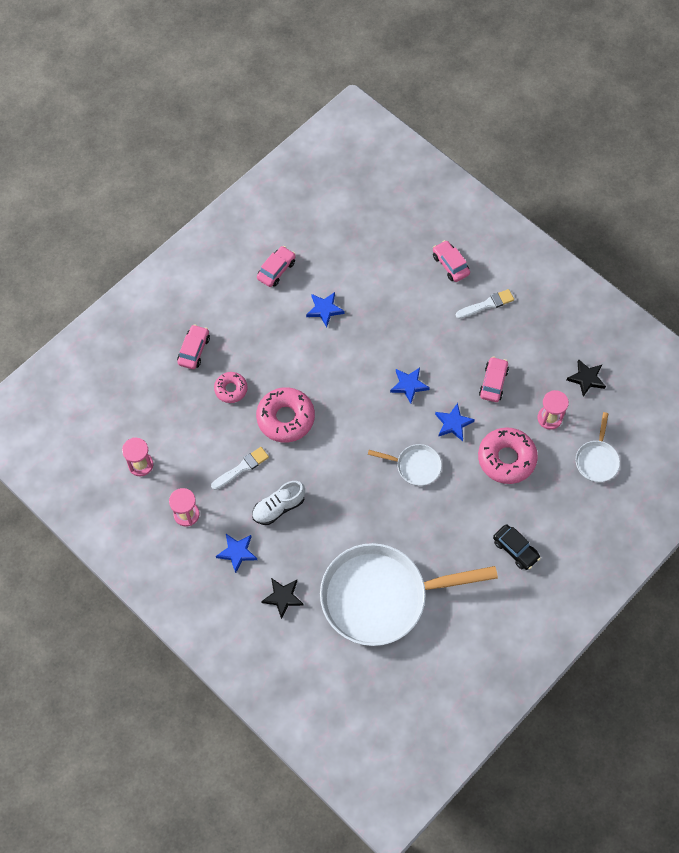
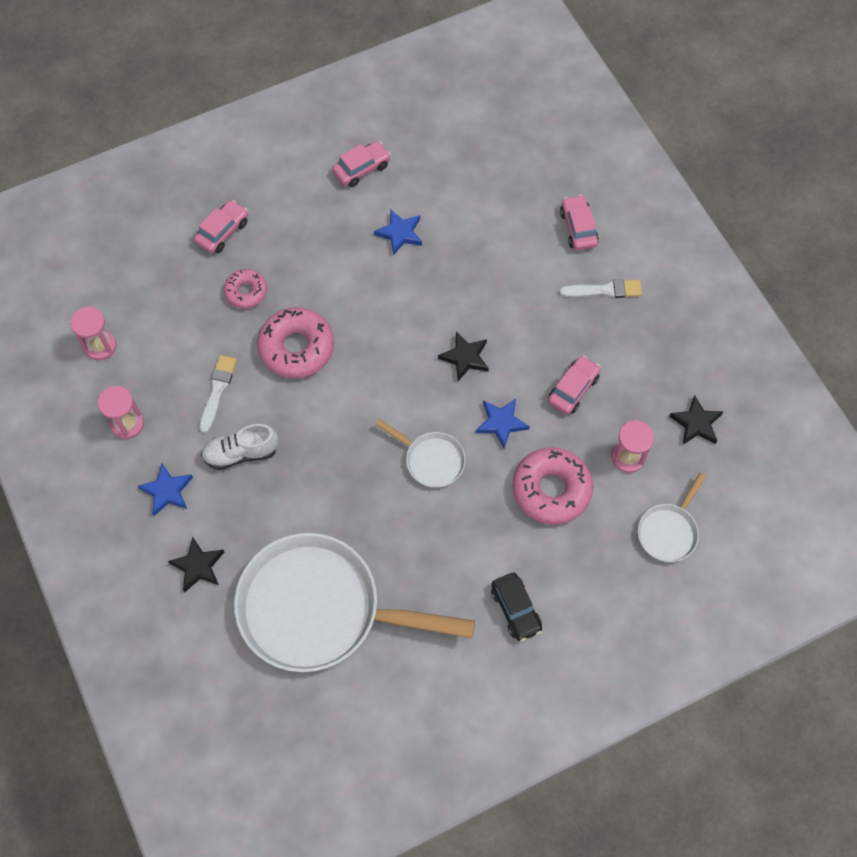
camera: 20 degrees right, 0 degrees up
(241, 468) = (217, 390): white brush -> white brush turned 60 degrees counterclockwise
(409, 385) = (465, 357): blue star -> black star

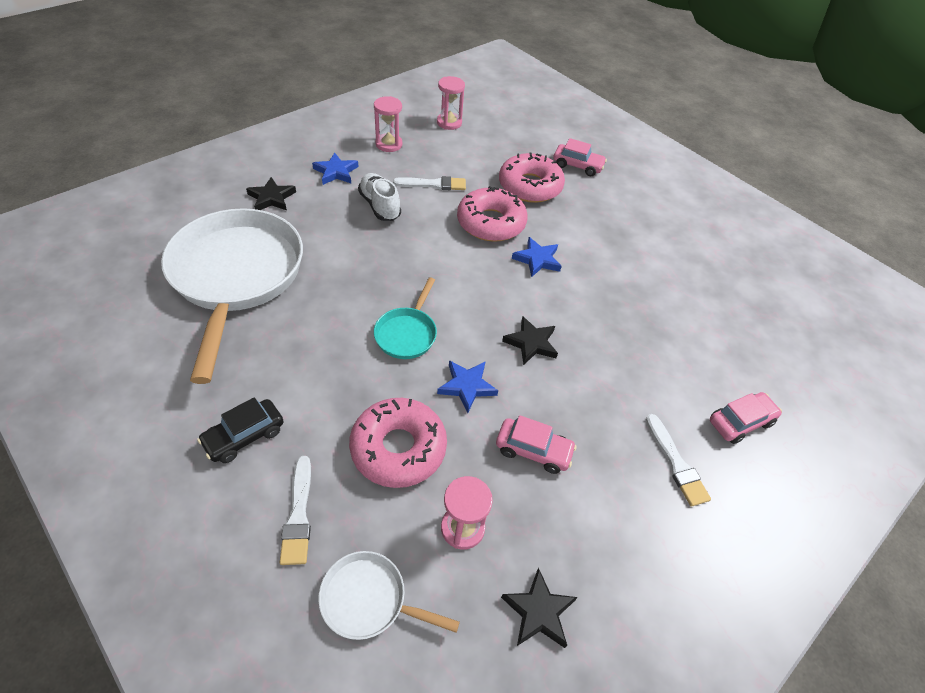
camera: 70 degrees right, 15 degrees down
(246, 292) = (530, 186): pink donut -> pink donut, size x1.73
(361, 168) = (690, 236): pink car -> none
(400, 233) = (641, 272): blue star -> blue star (537, 259)
(431, 460) = (407, 333): white pan -> turquoise pan
(595, 572) = (298, 514): none -> white brush

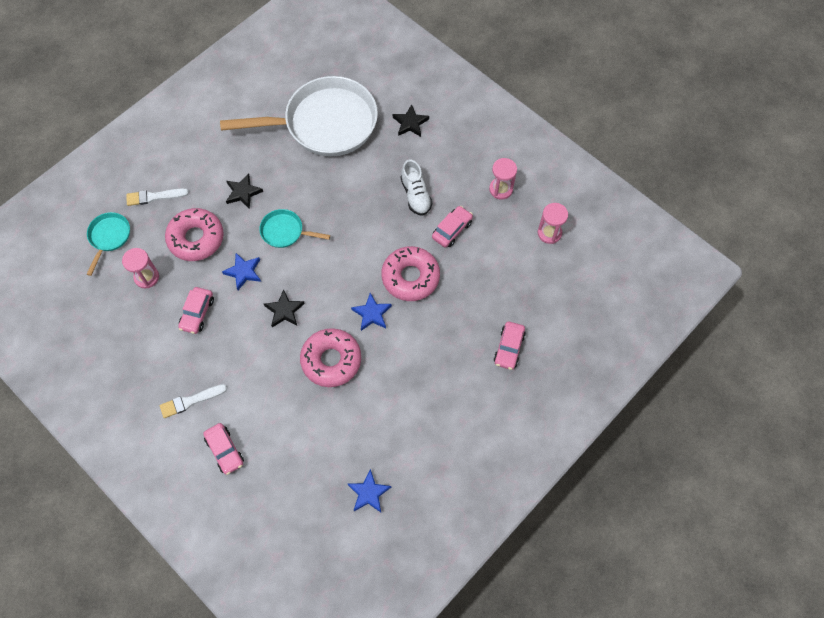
camera: 90 degrees right, 15 degrees up
(244, 436) = (201, 160): black car -> none
(336, 172) = (452, 158): blue star -> blue star (369, 493)
(369, 599) = (109, 237): white pan -> turquoise pan
(380, 206) = (415, 195): white shoe -> white shoe turned 105 degrees clockwise
(433, 184) = (452, 230): white brush -> pink car
(530, 186) = (467, 306): pink donut -> pink donut (331, 360)
(538, 611) = (100, 317): black star -> black star (243, 192)

